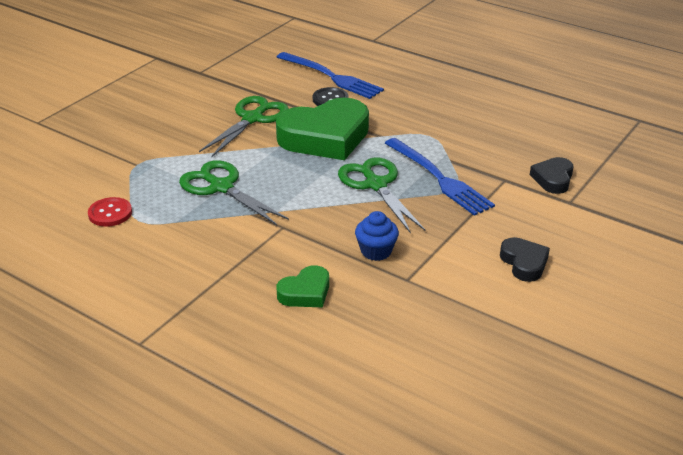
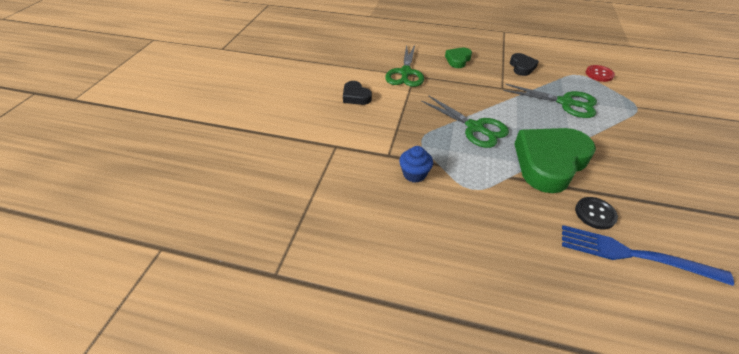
camera: 160 degrees right, 10 degrees up
(252, 119) = (625, 168): green scissors -> green scissors (405, 73)
(376, 251) = (440, 85): blue cupcake -> blue cupcake (414, 174)
(440, 179) = (435, 143): blue fork -> none
(553, 179) = (352, 164): black heart -> black heart (522, 67)

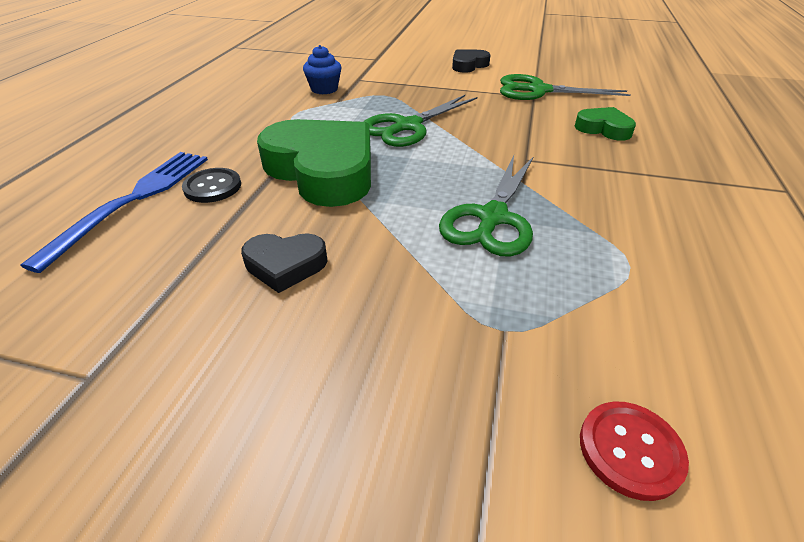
camera: 90 degrees right, 5 degrees down
(522, 67) = (616, 189): black heart -> black heart (285, 265)
(599, 74) = (650, 302): red button -> red button (630, 450)

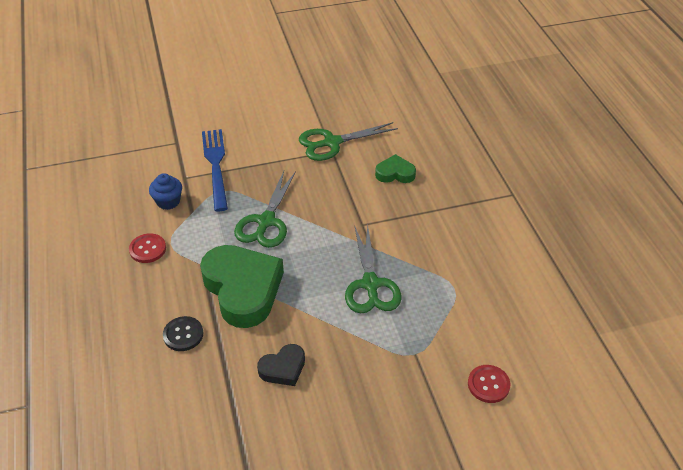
camera: 30 degrees left, 5 degrees up
(135, 199) = (142, 367): blue fork -> blue fork (215, 165)
(265, 113) = (147, 249): none -> red button
(323, 170) = (243, 289): green heart -> green heart turned 45 degrees clockwise
(468, 65) = (260, 125): black heart -> none

